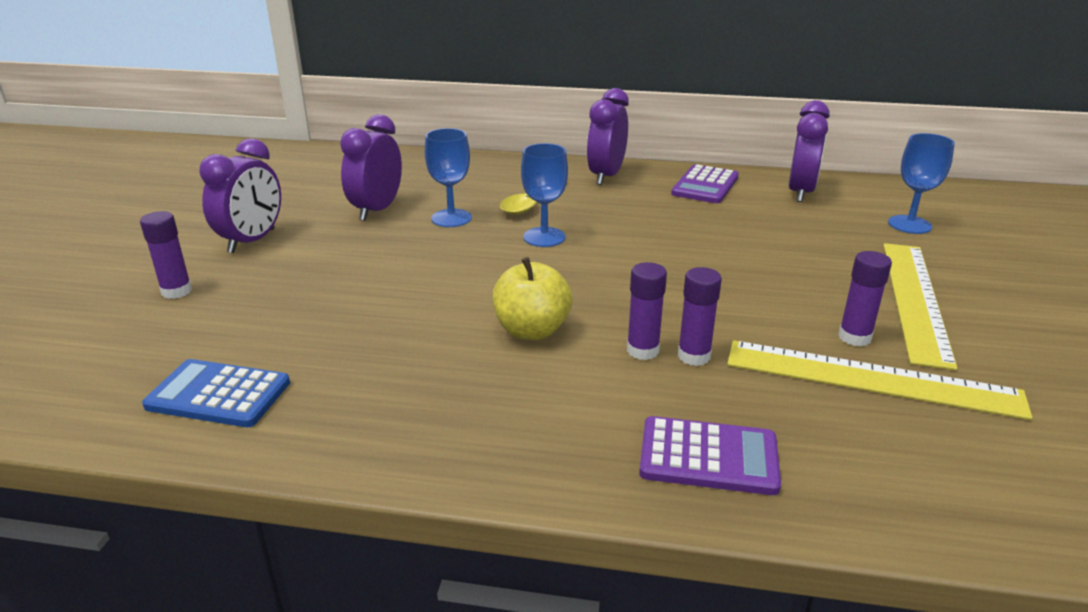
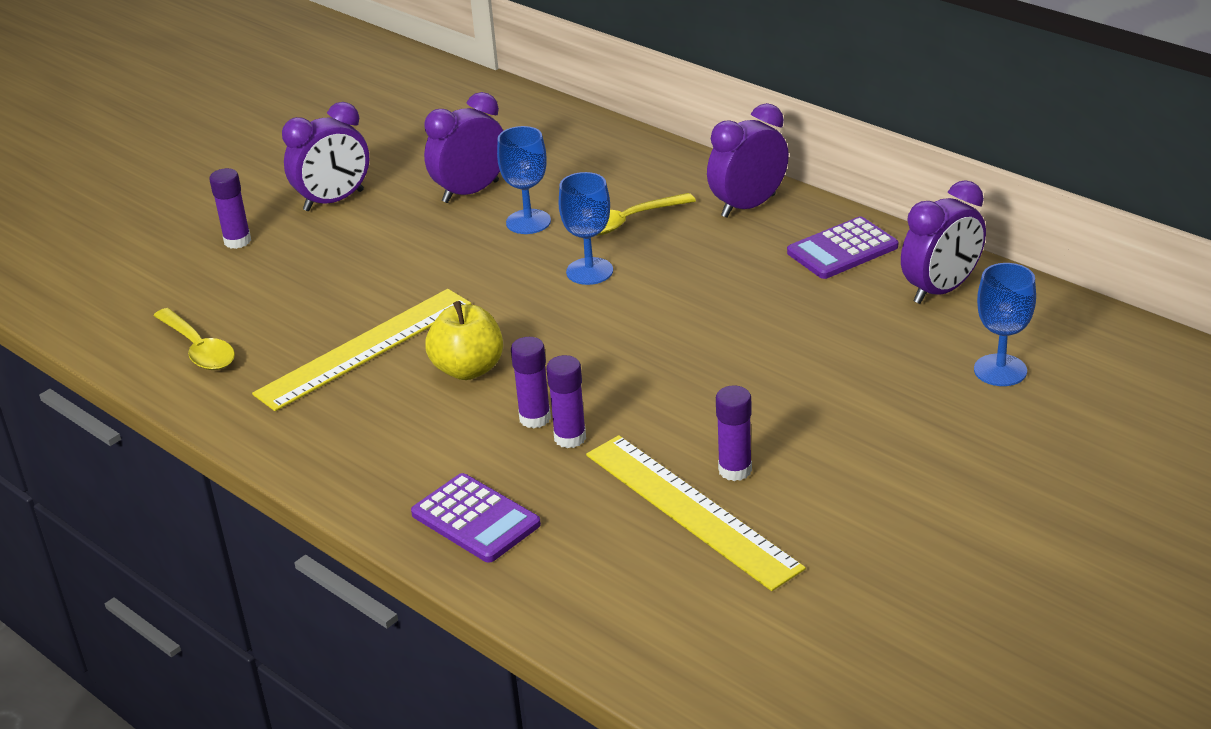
camera: 35 degrees right, 5 degrees up
(219, 394) = (199, 349): blue calculator -> yellow spoon
(914, 299) = (855, 455): yellow ruler -> yellow ruler (364, 348)

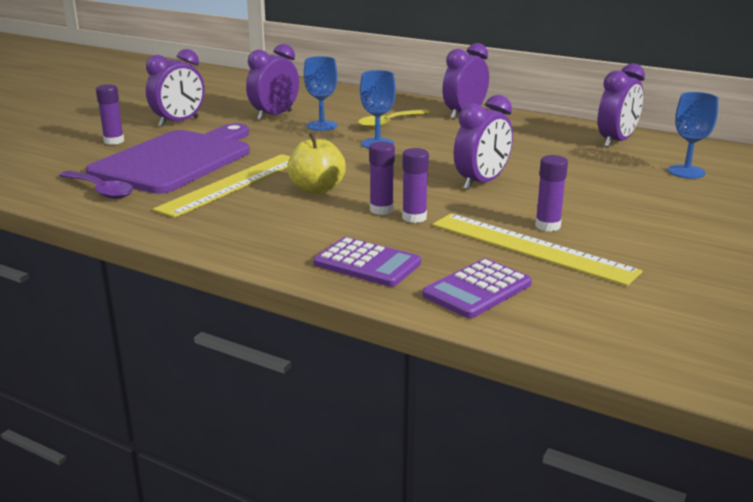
camera: 15 degrees left, 10 degrees down
(199, 349) = (101, 191): yellow spoon -> purple spoon
(308, 290) = (177, 160): none -> purple cutting board
(693, 372) = (481, 183): none -> purple clock
(842, 249) = (539, 128): purple calculator -> purple calculator (477, 289)

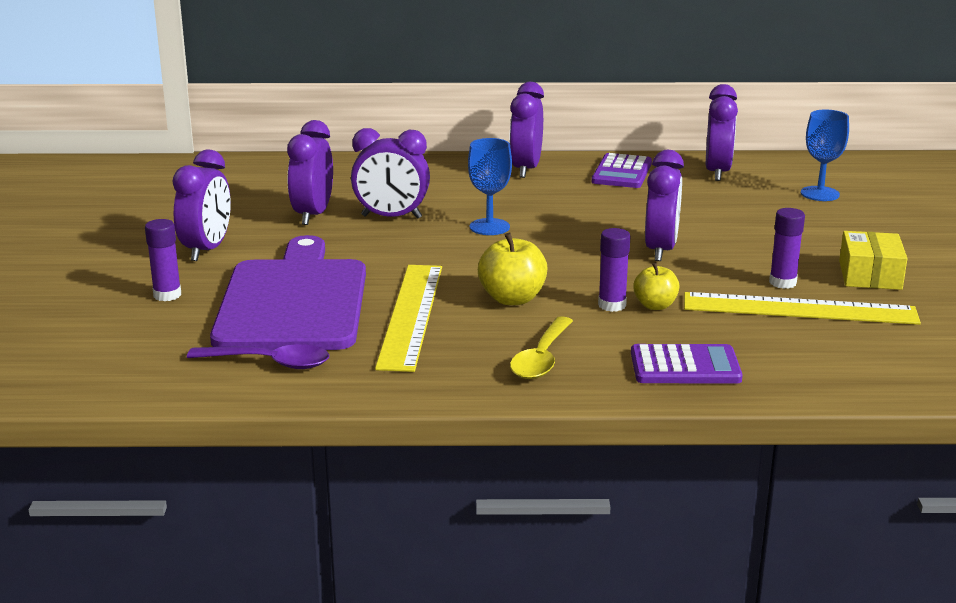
camera: 30 degrees left, 0 degrees up
(322, 126) = (391, 217): blue goblet -> purple clock
(389, 123) = (462, 198): yellow spoon -> yellow spoon (541, 358)
(414, 218) = (655, 305): purple glue stick -> yellow apple
(477, 289) = (813, 363): purple calculator -> purple calculator (621, 172)
(638, 238) = (870, 275): none -> yellow box

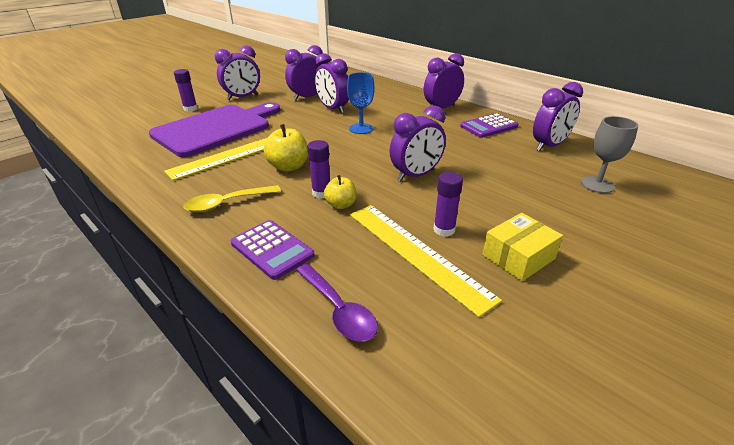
camera: 45 degrees right, 10 degrees up
(269, 363) = (147, 150): purple spoon -> purple spoon (339, 310)
(820, 194) = (597, 185): blue goblet -> grey goblet

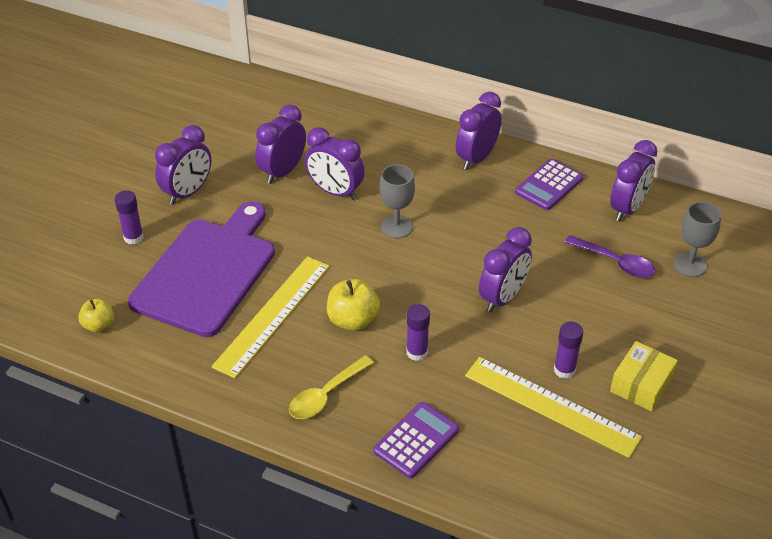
camera: 20 degrees left, 10 degrees up
(272, 249) = (416, 440): purple calculator -> purple calculator turned 75 degrees counterclockwise
(339, 310) = (516, 485): purple spoon -> purple spoon (615, 262)
(341, 205) = (447, 364): yellow apple -> yellow apple (99, 325)
(361, 128) = (396, 227): blue goblet -> grey goblet

